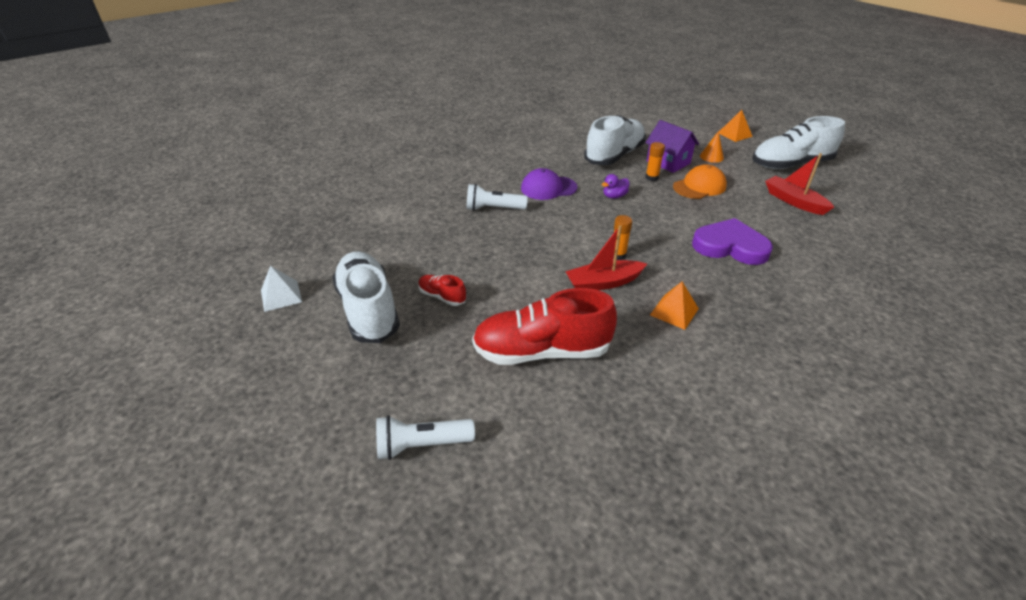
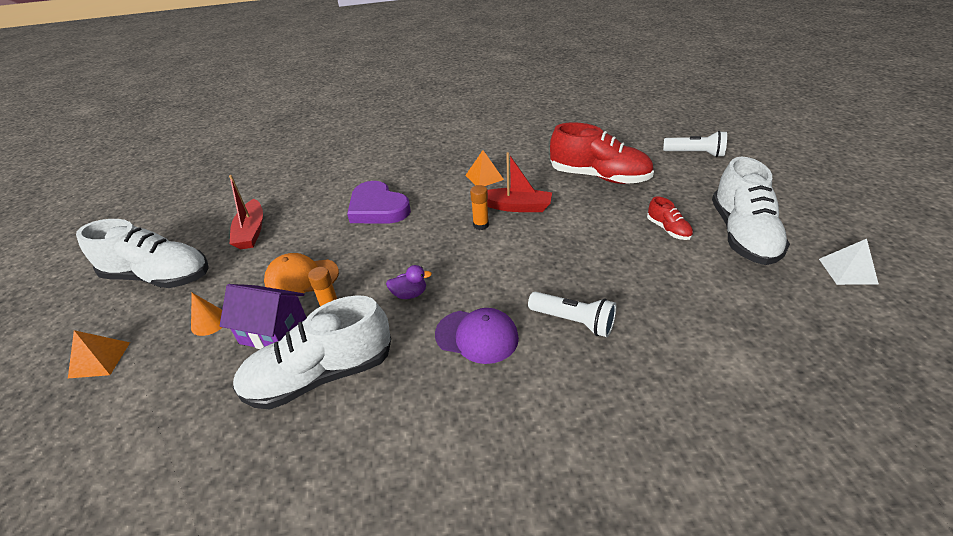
camera: 150 degrees left, 0 degrees up
(668, 162) = (273, 331): purple house -> purple house turned 60 degrees counterclockwise

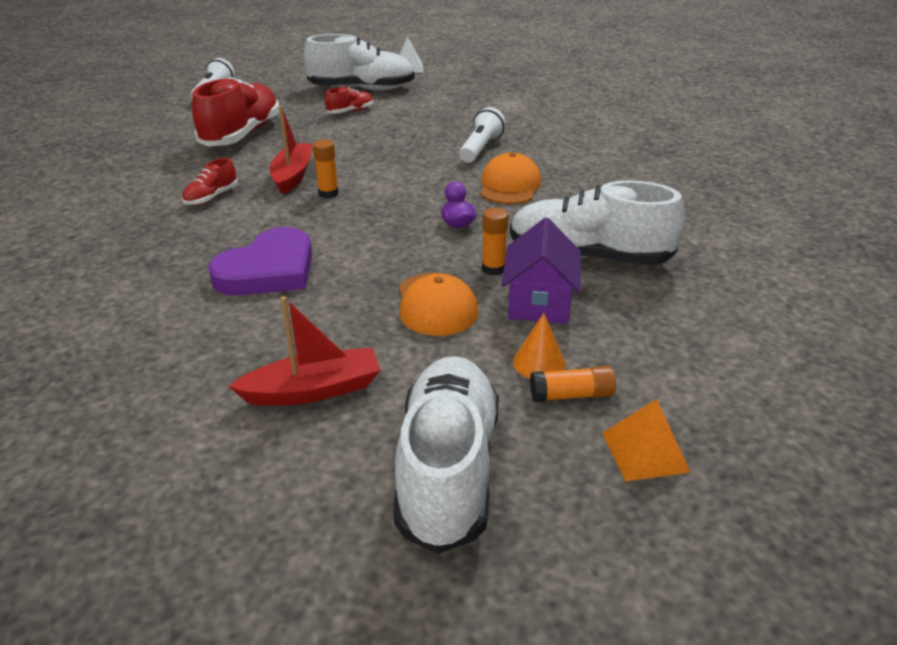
camera: 100 degrees left, 5 degrees down
(170, 333) = (571, 395): none -> orange glue stick
(320, 375) = (588, 257): white shoe -> white shoe turned 135 degrees clockwise
(477, 336) = (509, 186): purple cap -> orange cap
(484, 177) = (211, 197): orange pyramid -> red shoe

